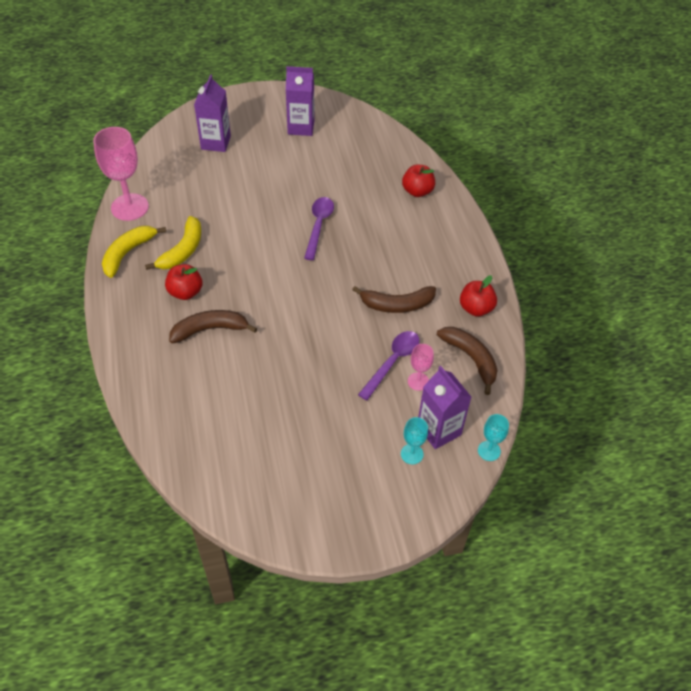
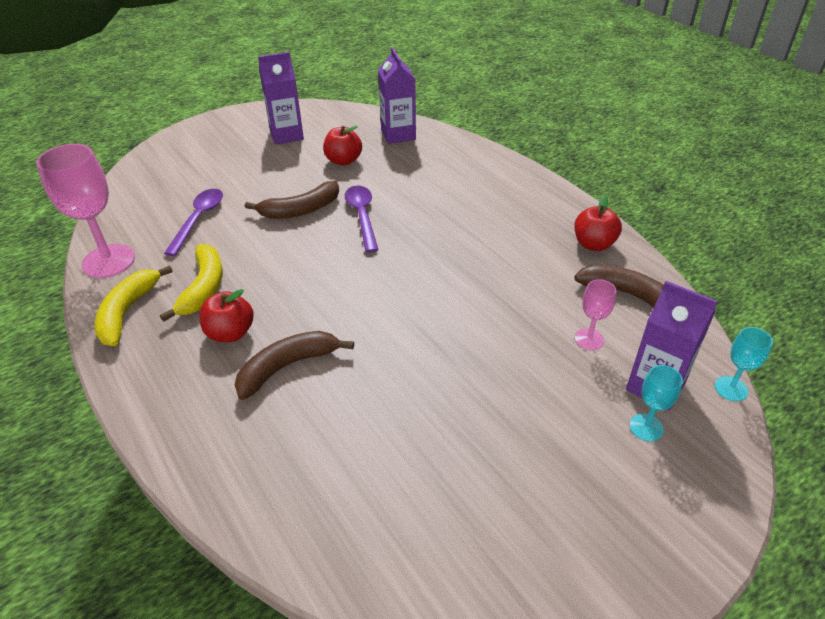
camera: 20 degrees left, 10 degrees down
(216, 142) = (193, 171): purple carton -> purple carton (398, 135)
(392, 362) = (544, 328): purple spoon -> purple spoon (199, 219)
(397, 305) = (505, 267): brown banana -> brown banana (300, 210)
(417, 191) = (451, 158): red apple -> red apple (343, 161)

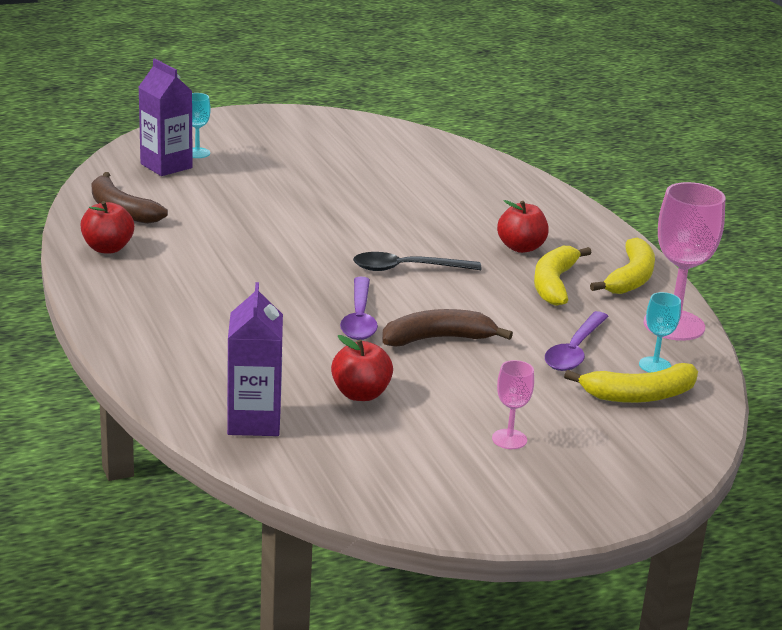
camera: 170 degrees left, 15 degrees down
(160, 192) = (639, 395): none -> yellow banana
(286, 135) = (446, 457): purple carton -> none
(287, 367) = (467, 220): brown banana -> none
(337, 277) = (407, 268): none -> black spoon
(589, 339) = (191, 193): pink goblet -> pink goblet (509, 439)
(731, 388) = (109, 156): turquoise goblet -> turquoise goblet (655, 365)

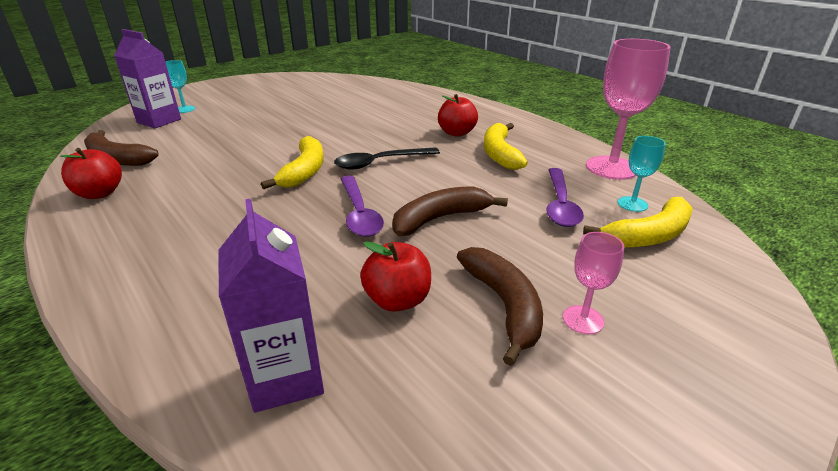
camera: 15 degrees left, 5 degrees up
(449, 416) = (504, 306): none -> brown banana
(630, 278) = (549, 140): yellow banana -> yellow banana (304, 171)

